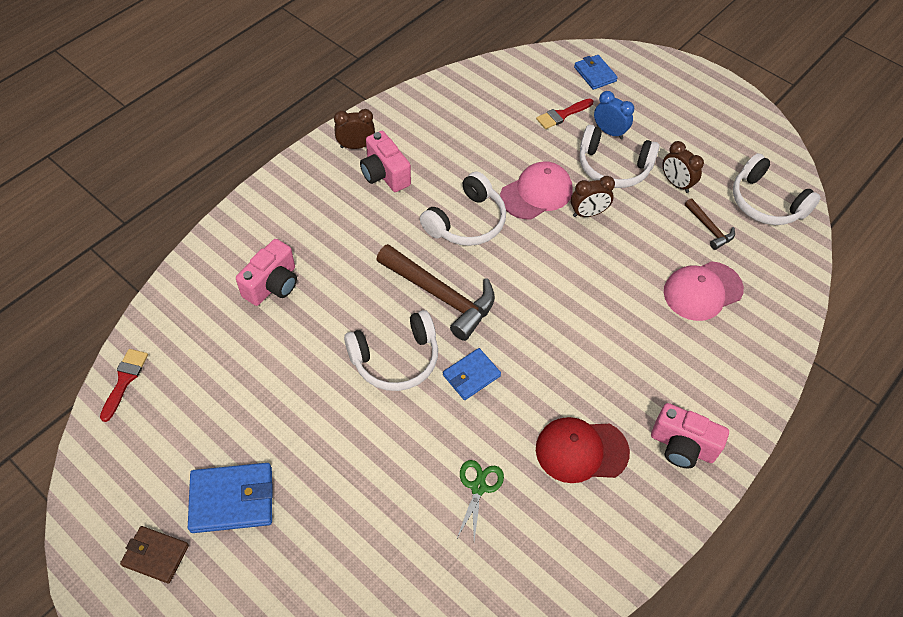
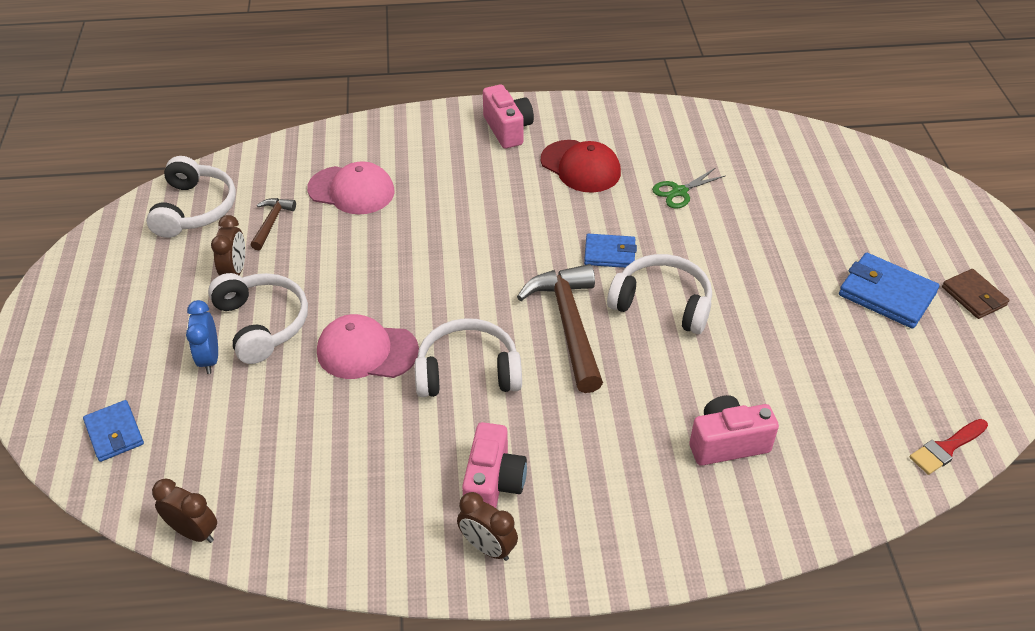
camera: 135 degrees left, 10 degrees down
(562, 115) = (223, 412): red brush -> none
(588, 213) = (348, 301): brown clock -> brown clock (194, 532)
(595, 74) = (114, 433): blue wallet -> blue wallet turned 45 degrees counterclockwise

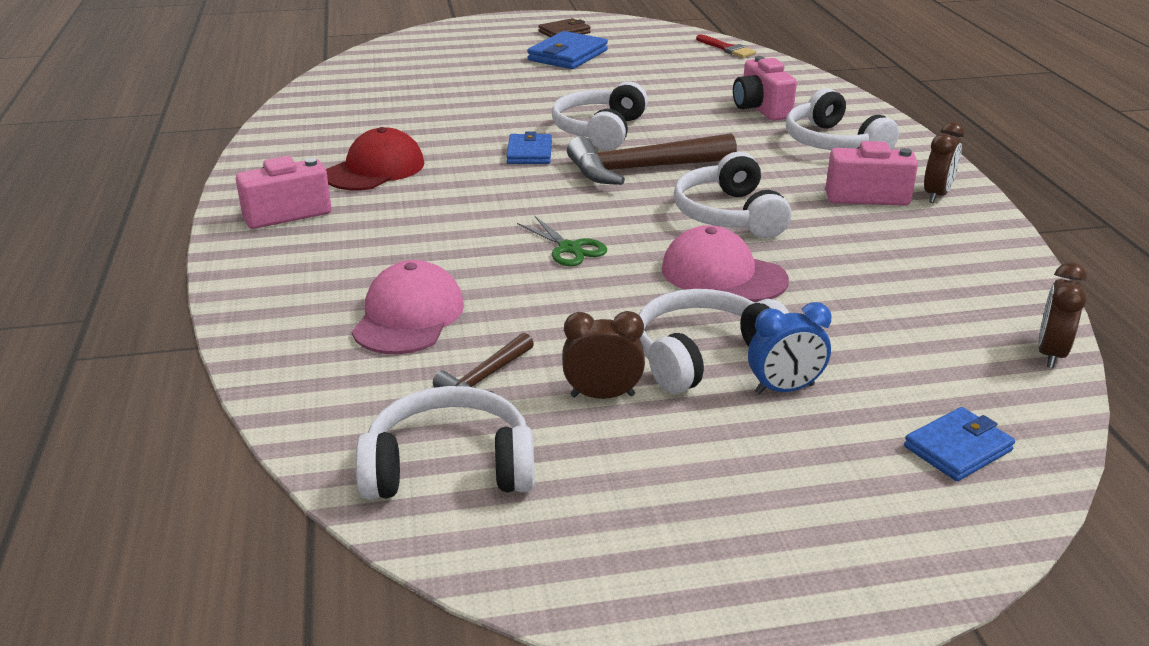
camera: 95 degrees left, 15 degrees down
(272, 222) = (484, 378): brown hammer -> brown hammer turned 60 degrees counterclockwise
(367, 351) = (723, 274): pink cap -> pink cap turned 120 degrees clockwise
(627, 490) = (833, 143): none -> white headphones
(679, 192) = (426, 123): green scissors -> green scissors (569, 248)

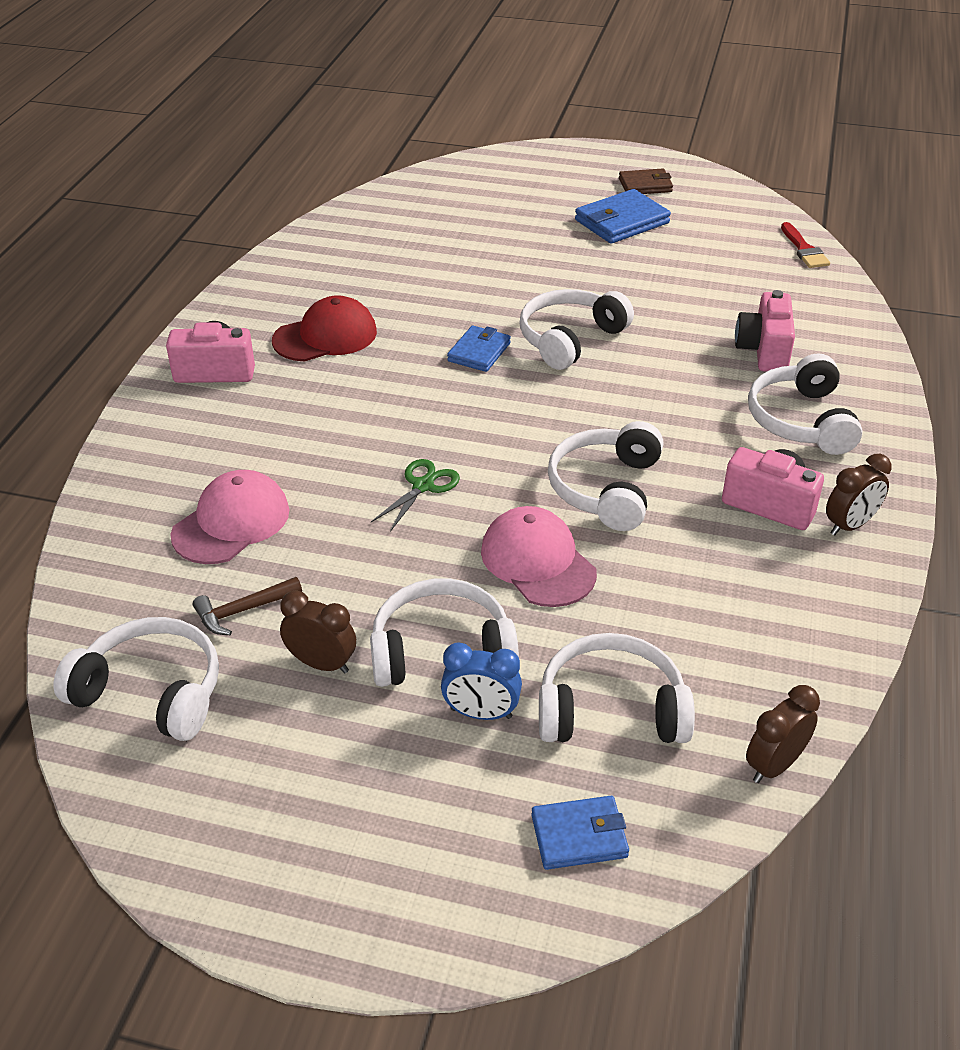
camera: 25 degrees right, 10 degrees up
(569, 248) = (423, 486): green scissors -> green scissors turned 135 degrees counterclockwise
(641, 169) = (569, 403): brown hammer -> none
(888, 355) = (611, 710): none -> white headphones

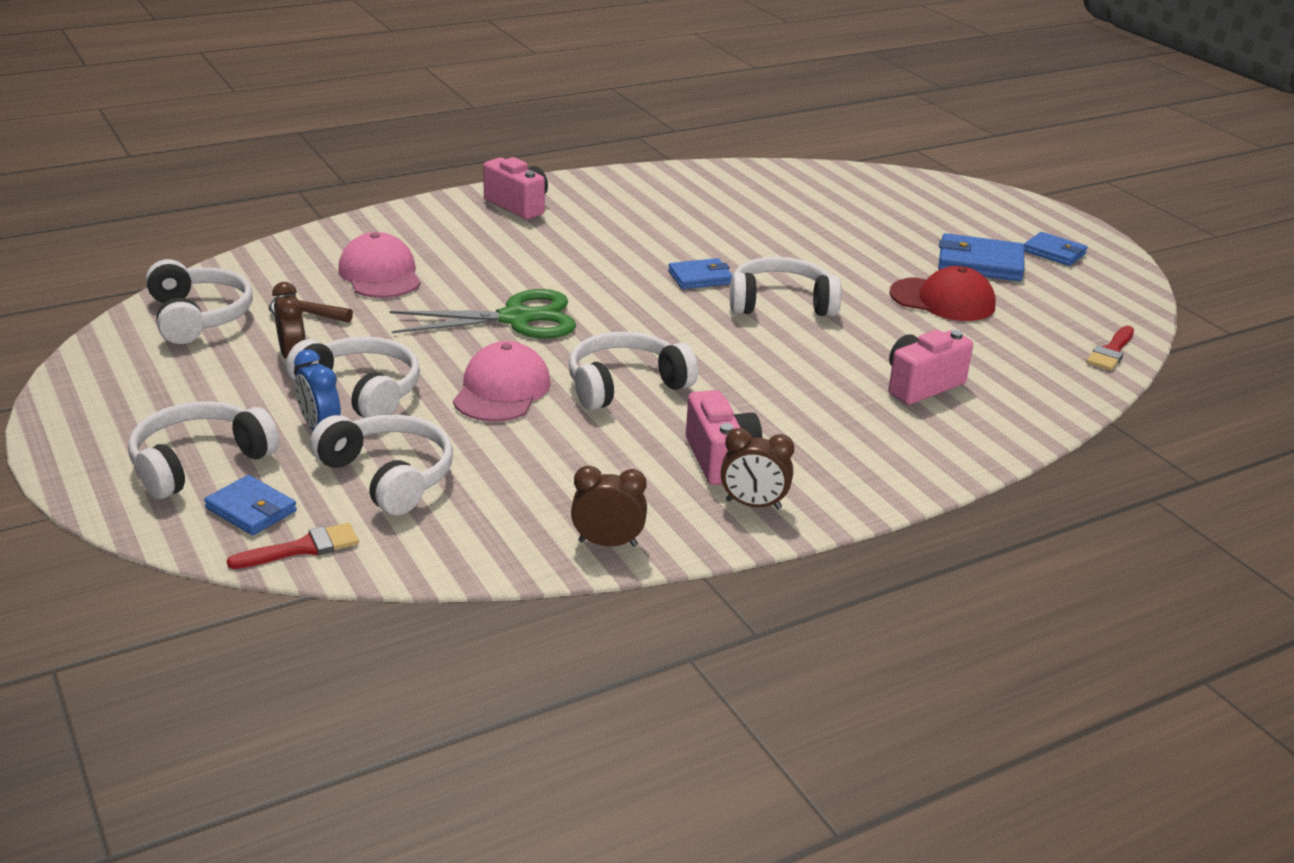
camera: 45 degrees right, 10 degrees down
(231, 522) = (380, 274): pink cap -> pink cap turned 105 degrees counterclockwise
(325, 336) = (618, 222): red cap -> red cap (943, 300)
(423, 486) = (516, 318): green scissors -> green scissors, size x1.85
(645, 185) = (1054, 252): brown wallet -> blue wallet
(680, 831) = (303, 548): none -> red brush
(774, 765) = (418, 565): brown clock -> brown clock (608, 543)
(801, 420) = (856, 435): white headphones -> white headphones (199, 463)

